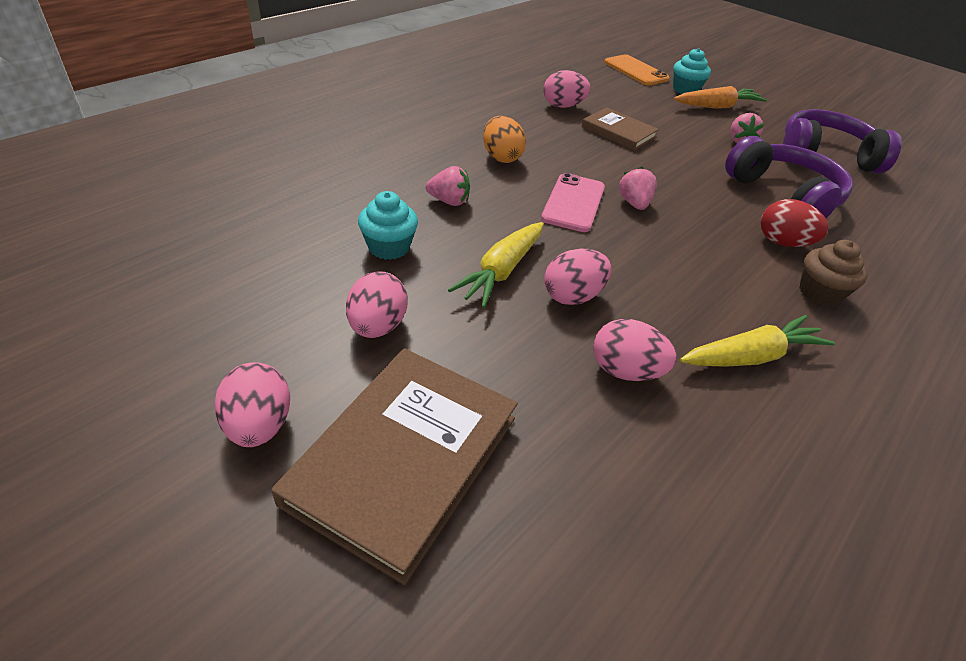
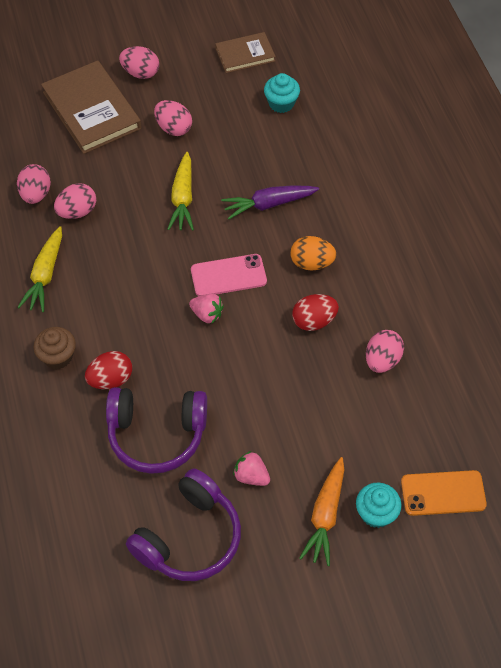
camera: 125 degrees right, 15 degrees up
(389, 247) = (236, 155): turquoise cupcake -> turquoise cupcake (281, 103)
(449, 201) = (268, 204): pink strawberry -> purple carrot
(501, 271) = (183, 198): yellow carrot -> yellow carrot turned 150 degrees counterclockwise
(565, 143) = (314, 321): none -> red egg
(572, 296) = (141, 221): pink egg -> pink egg (36, 194)
(573, 203) = (228, 275): pink phone -> pink phone turned 60 degrees counterclockwise
(618, 132) = (314, 376): brown book -> brown book (245, 55)

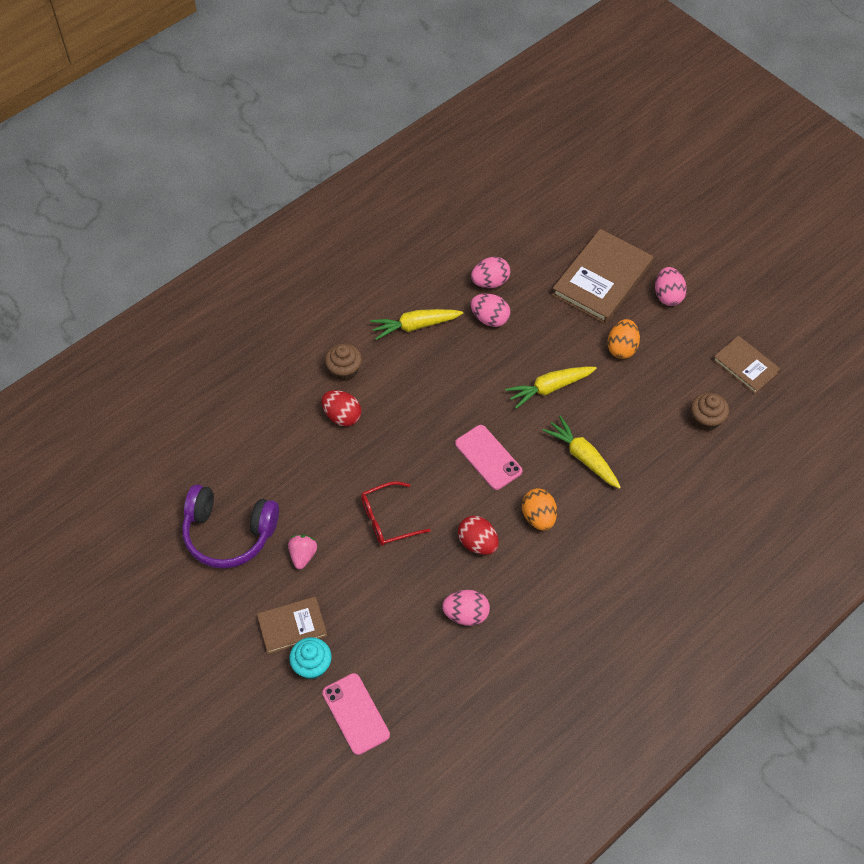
camera: 65 degrees right, 0 degrees up
(157, 434) = (308, 471): purple headphones -> none
(173, 128) = (622, 348): pink egg -> orange egg
(207, 314) = (440, 458): pink strawberry -> none
(250, 385) = (387, 519): none -> red glasses
(268, 204) = (583, 457): purple carrot -> yellow carrot
(281, 103) = (706, 419): turquoise cupcake -> brown cupcake
(325, 515) = (292, 626): orange carrot -> brown book
(443, 493) = (355, 714): orange phone -> pink phone

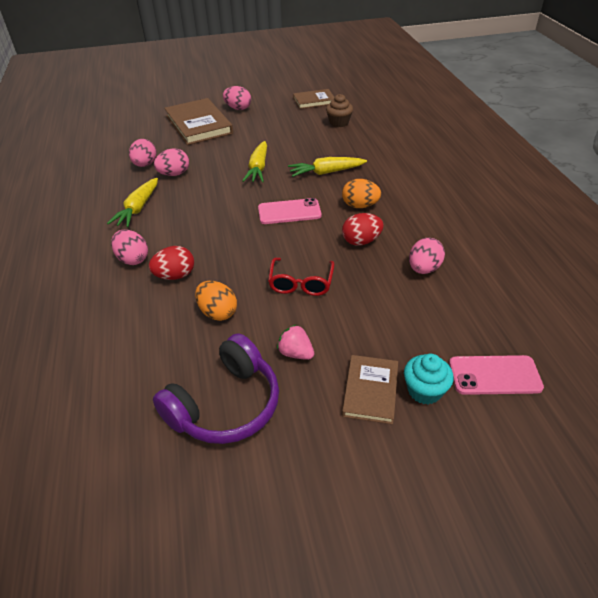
camera: 60 degrees left, 15 degrees down
(344, 370) = (133, 259): brown cupcake -> pink egg
(622, 348) = (257, 133): orange egg -> orange egg (218, 312)

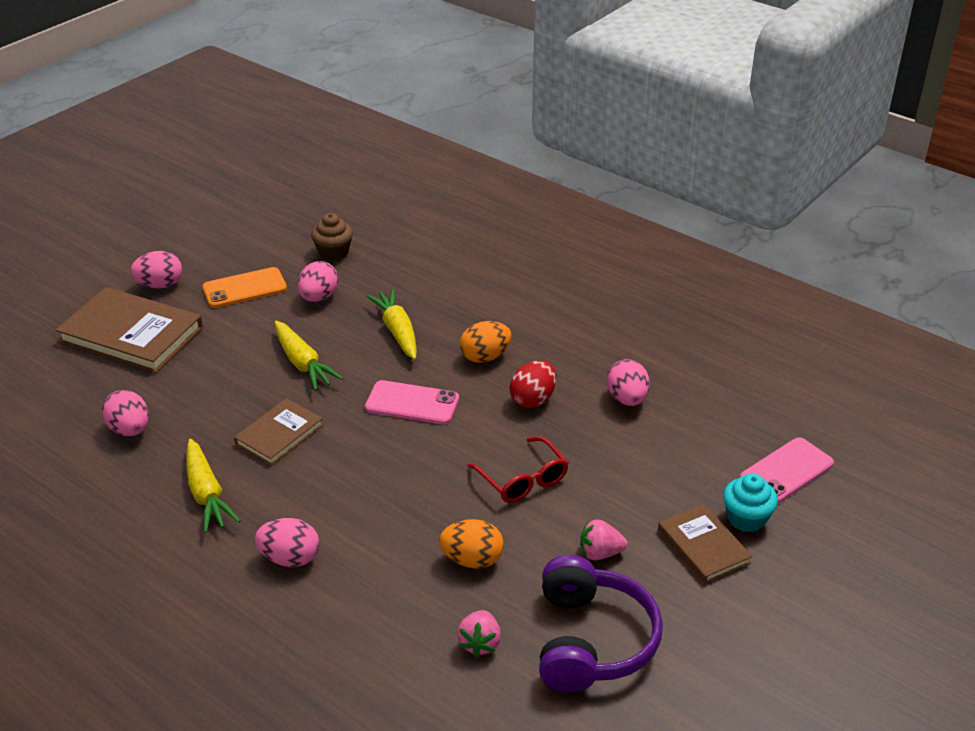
camera: 40 degrees left, 5 degrees down
(163, 363) = (480, 643): none -> pink strawberry
(174, 174) = (194, 424): pink egg -> pink egg (319, 297)
(175, 276) = (370, 548): red egg -> none
(274, 123) = (244, 288): none -> orange phone
(289, 212) = (412, 403): pink phone -> pink phone turned 60 degrees clockwise
(314, 101) = (260, 231): brown book -> brown book (279, 435)
(326, 172) = (397, 331): yellow carrot -> yellow carrot turned 120 degrees clockwise

